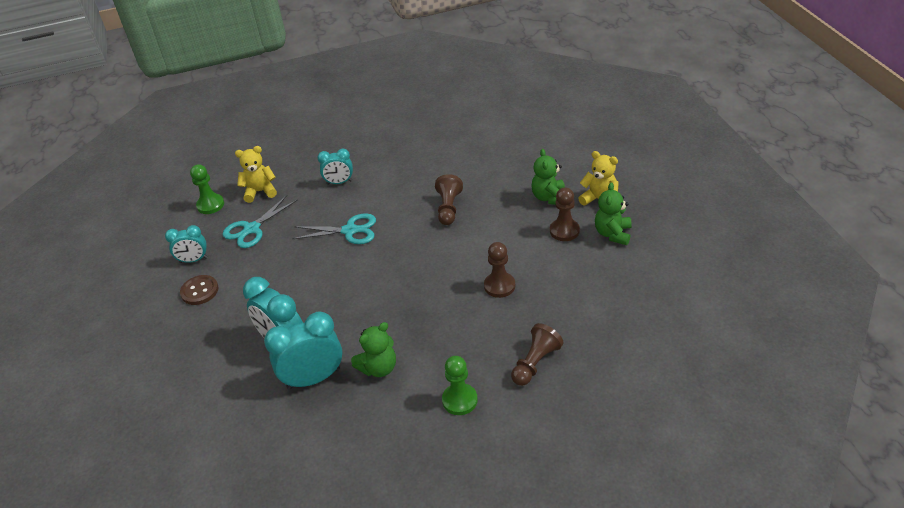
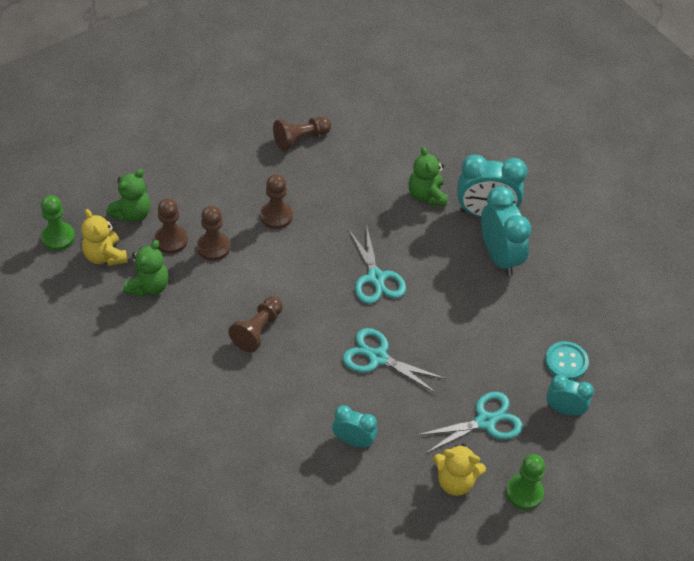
camera: 160 degrees left, 10 degrees up
(199, 291) = (566, 362): brown button -> turquoise button
(379, 368) = (426, 195): green teddy bear -> green teddy bear turned 90 degrees counterclockwise
(383, 279) = (376, 278): none -> turquoise scissors
(459, 400) = (378, 141): green pawn -> green pawn (58, 237)
(528, 241) = (213, 247): none -> brown pawn

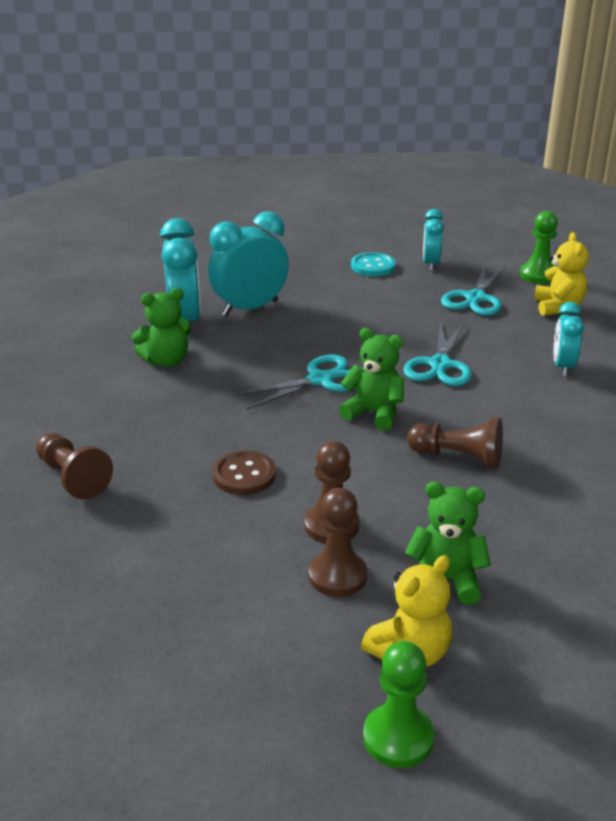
camera: 100 degrees left, 20 degrees down
(132, 214) = (296, 640): green teddy bear -> green teddy bear (374, 413)
(276, 216) = (244, 475): brown pawn -> brown button
(485, 421) = (475, 298): turquoise scissors -> turquoise scissors turned 120 degrees counterclockwise

